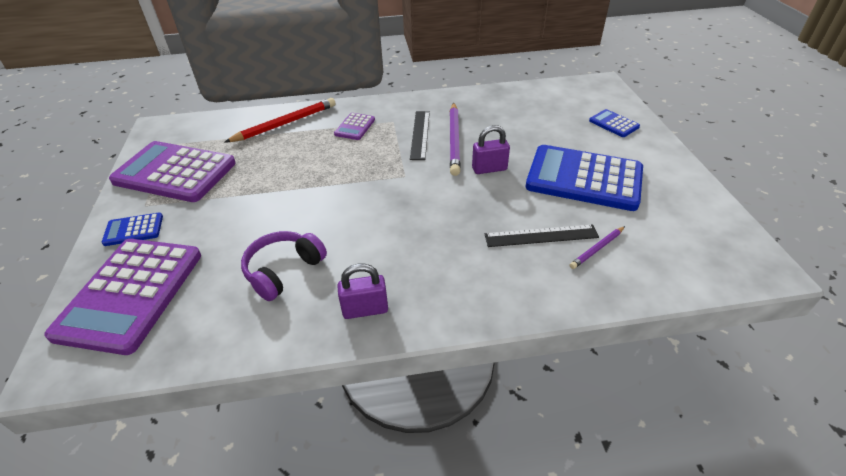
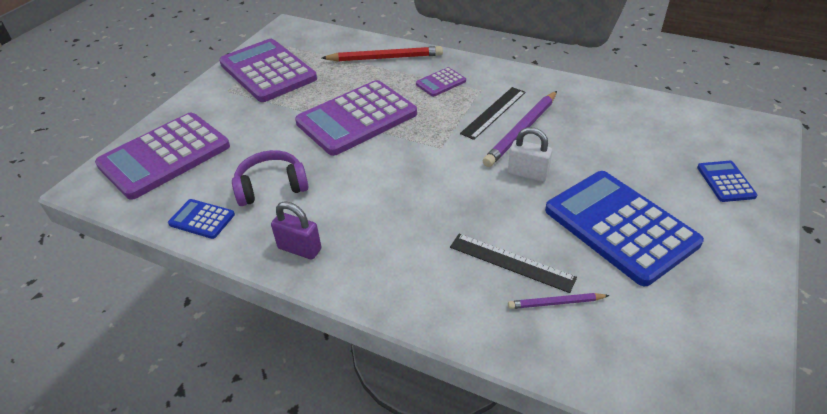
camera: 35 degrees right, 0 degrees up
(133, 230) = (205, 107): blue calculator -> blue calculator (202, 219)
(308, 180) = (356, 118): none -> purple calculator
(489, 169) = (527, 174): purple padlock -> white padlock

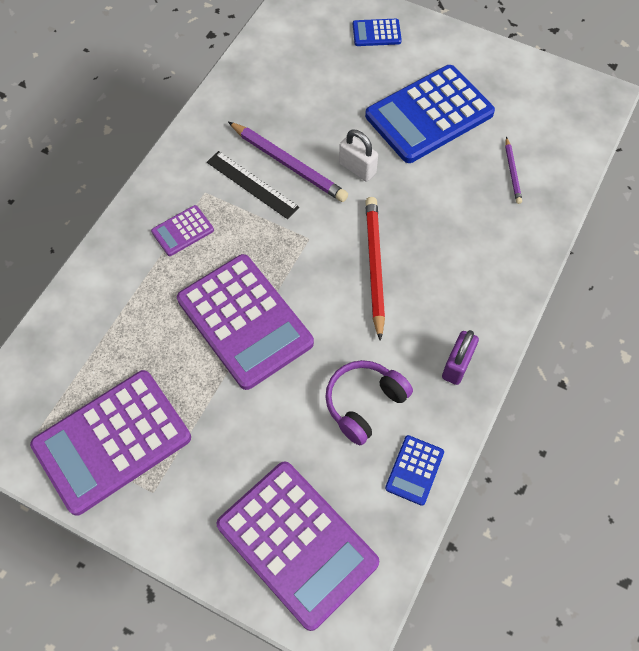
camera: 90 degrees left, 20 degrees up
(271, 187) = (364, 403): purple headphones -> purple headphones turned 60 degrees clockwise
(385, 58) = (110, 290): red pencil -> red pencil (375, 266)
(440, 82) = (182, 231): purple calculator -> purple calculator turned 90 degrees clockwise
(511, 262) = (470, 196): black ruler -> none
(527, 174) = (357, 168): white padlock -> white padlock turned 75 degrees counterclockwise

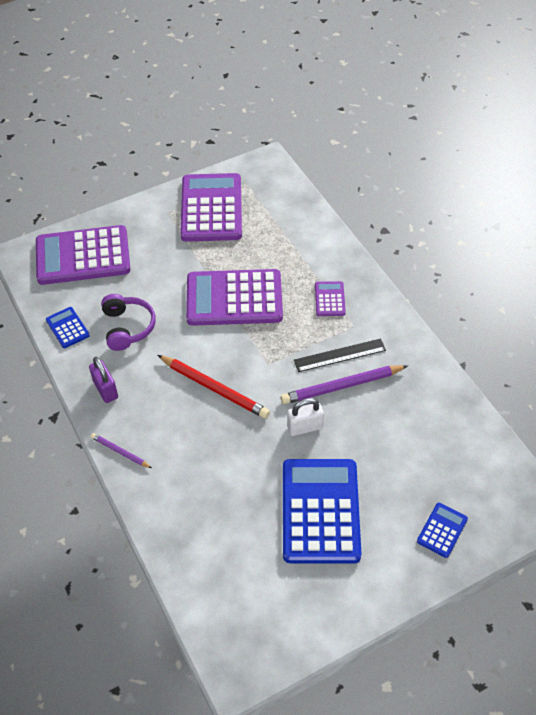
camera: 125 degrees right, 10 degrees down
(512, 172) = (218, 532): purple pencil -> purple pencil (120, 451)

